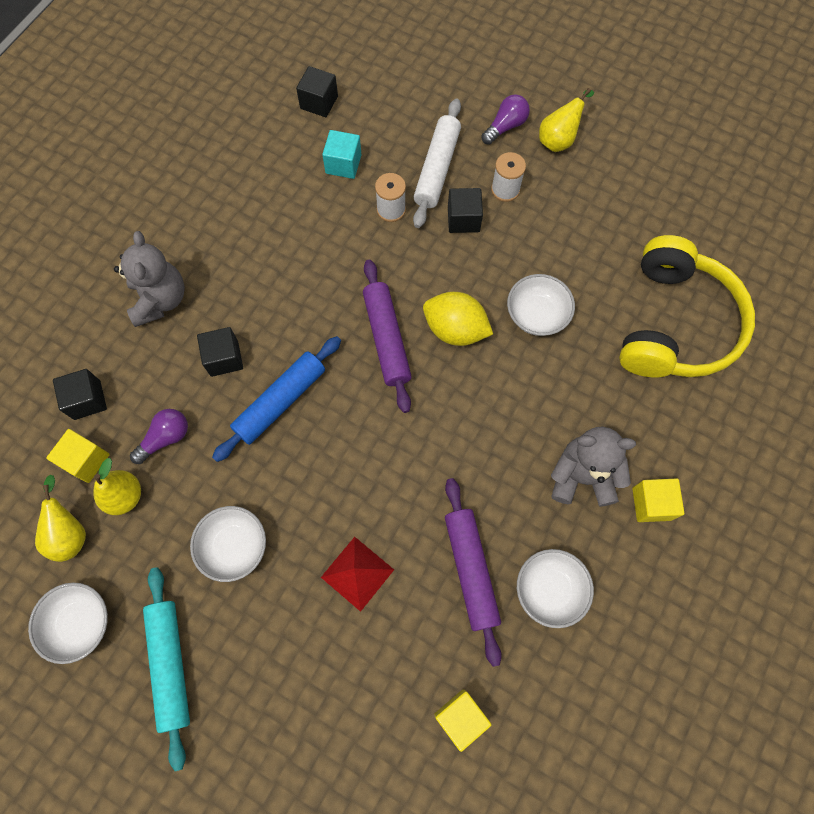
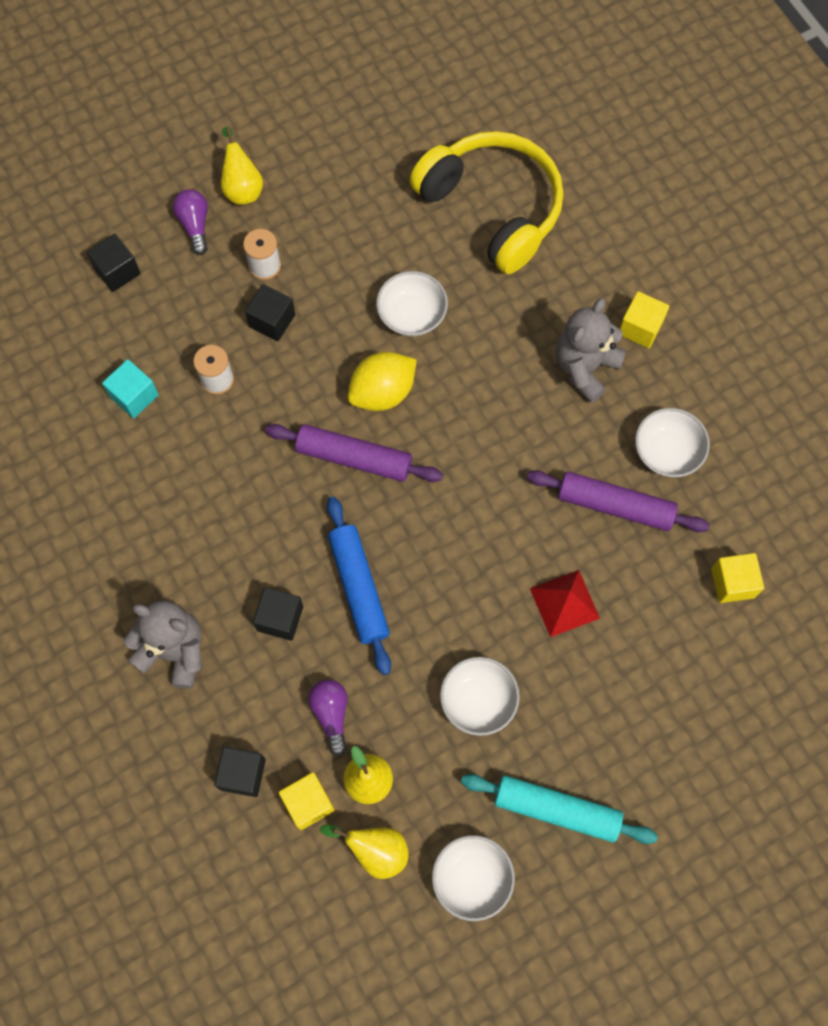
camera: 60 degrees left, 0 degrees up
(319, 102) = (42, 380): black cube -> black cube (117, 271)
(437, 169) = (200, 313): white rolling pin -> none

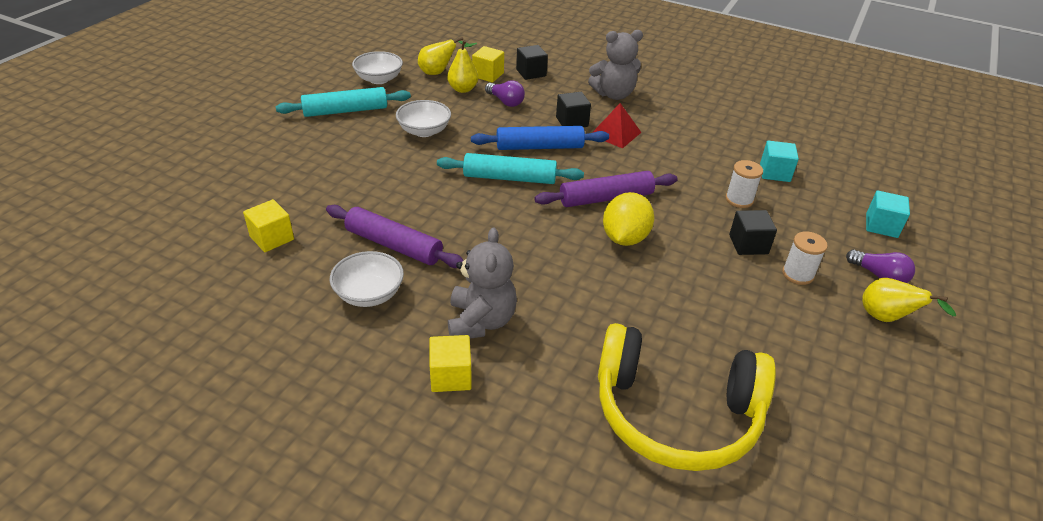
camera: 145 degrees right, 30 degrees down
(117, 271) = (881, 226): black cube -> turquoise cube
(358, 588) = (539, 147): blue rolling pin -> blue rolling pin turned 45 degrees counterclockwise
(412, 314) = (656, 294): white bowl -> none
(433, 548) = (509, 178): none -> turquoise rolling pin
(564, 603) = (398, 185): red pyramid -> red pyramid (615, 133)
(615, 505) = (393, 245): purple rolling pin -> purple rolling pin turned 45 degrees clockwise

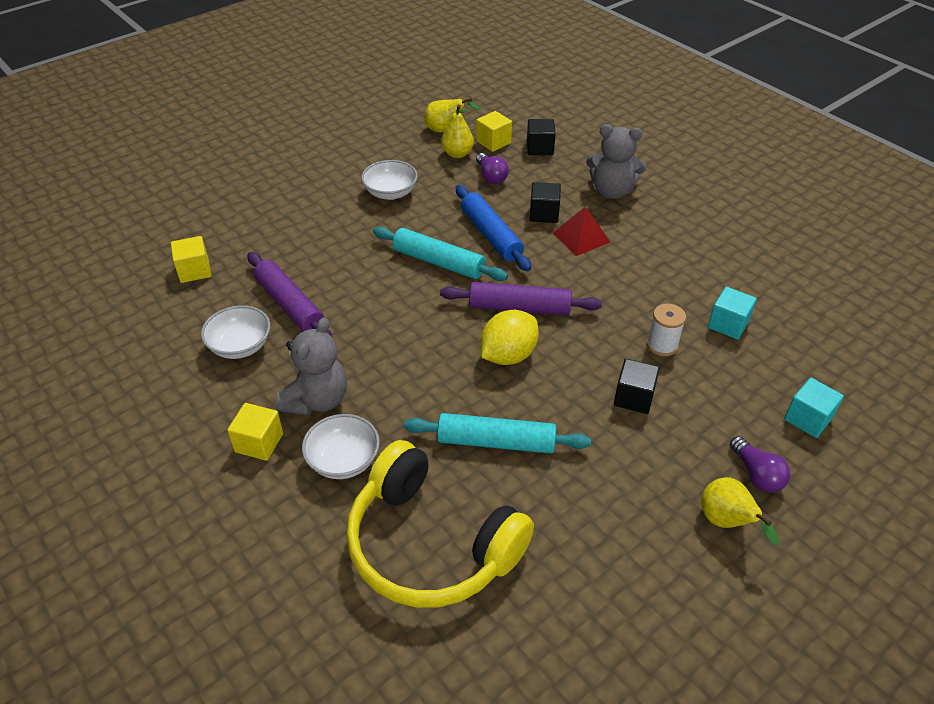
camera: 25 degrees right, 5 degrees up
(345, 111) = (332, 155): turquoise rolling pin -> turquoise rolling pin (496, 442)
(379, 79) = (384, 127): white bowl -> white bowl (343, 460)
(539, 147) = (491, 235): blue rolling pin -> blue rolling pin turned 45 degrees clockwise
(798, 274) = (663, 445): white spool -> none

